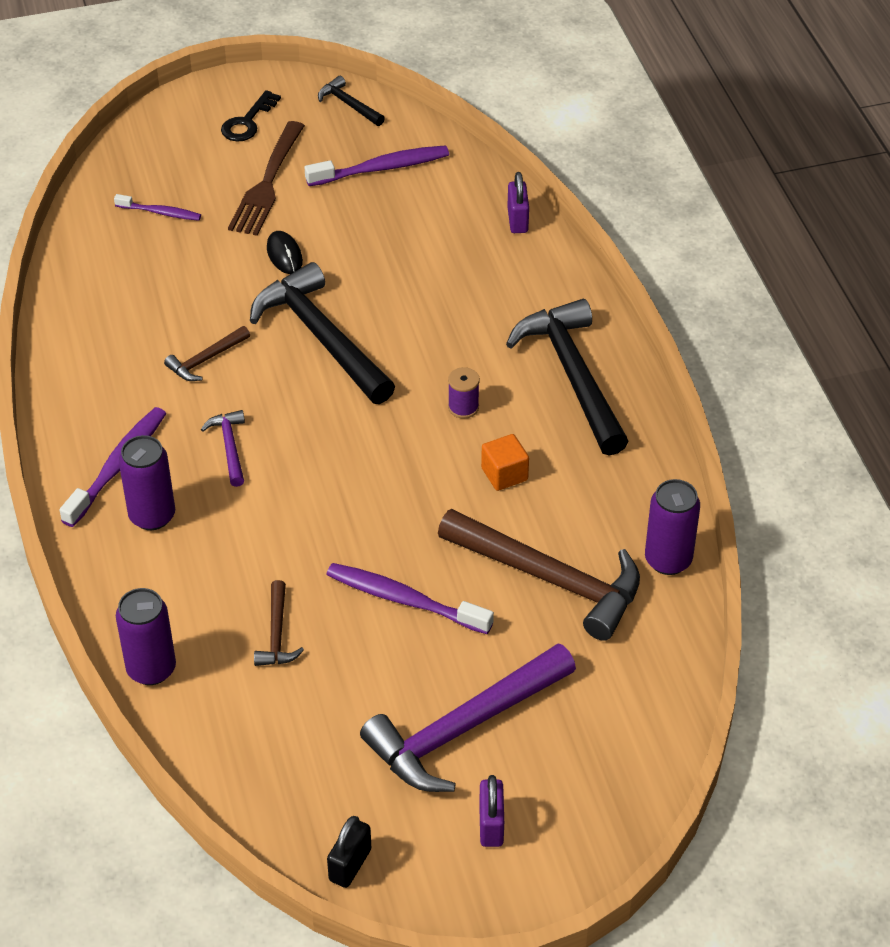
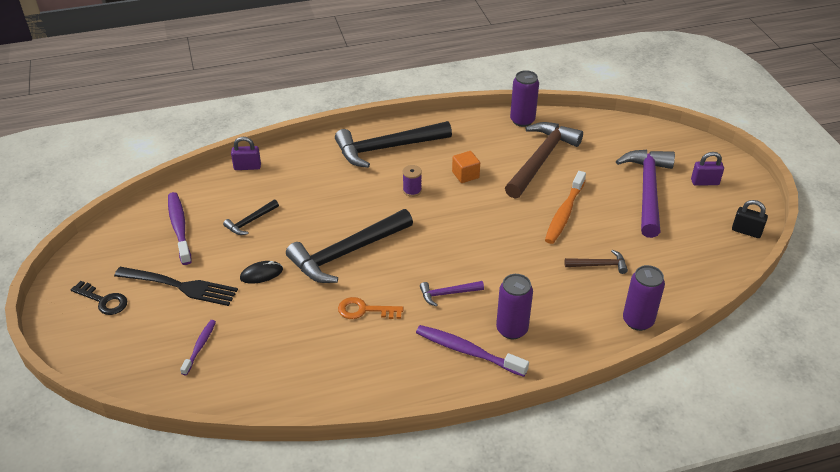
camera: 90 degrees left, 5 degrees down
(206, 359) = (364, 310): brown hammer -> orange key
(267, 182) = (179, 286): brown fork -> black fork
(349, 105) = (102, 245): black hammer -> black hammer (250, 221)
(404, 600) = (564, 213): purple toothbrush -> orange toothbrush
(464, 728) = (647, 191): purple hammer -> purple hammer turned 135 degrees counterclockwise

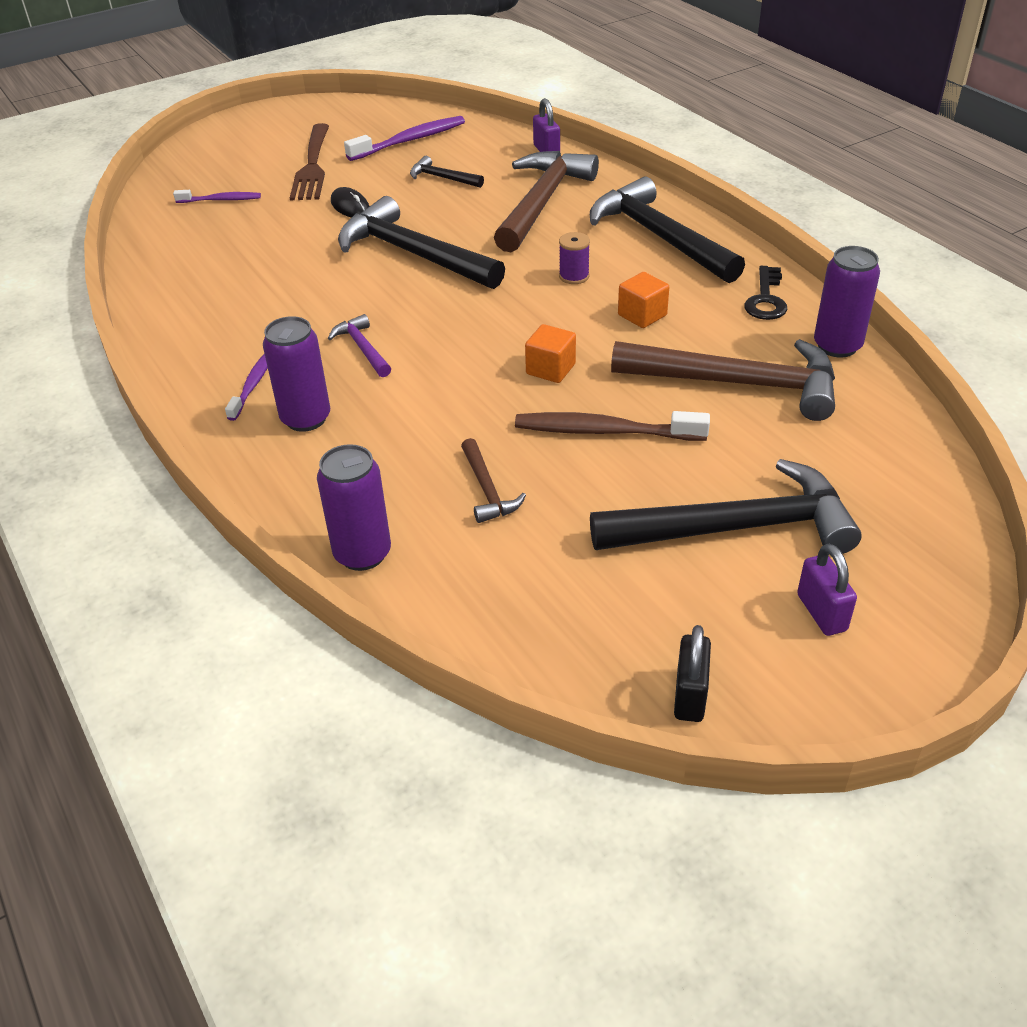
camera: 75 degrees right, 0 degrees up
(104, 300) = (277, 133): black key -> black key (766, 299)
(179, 286) = (312, 165): black fork -> brown fork
(316, 184) = (541, 203): none -> brown hammer
(364, 310) = (309, 289): orange key -> none
(467, 351) = (252, 386): purple toothbrush -> purple toothbrush, size x0.59
(502, 220) = (550, 369): none -> orange cube
(564, 213) = (605, 431): orange toothbrush -> brown toothbrush
(647, 191) = (734, 527): purple hammer -> black hammer

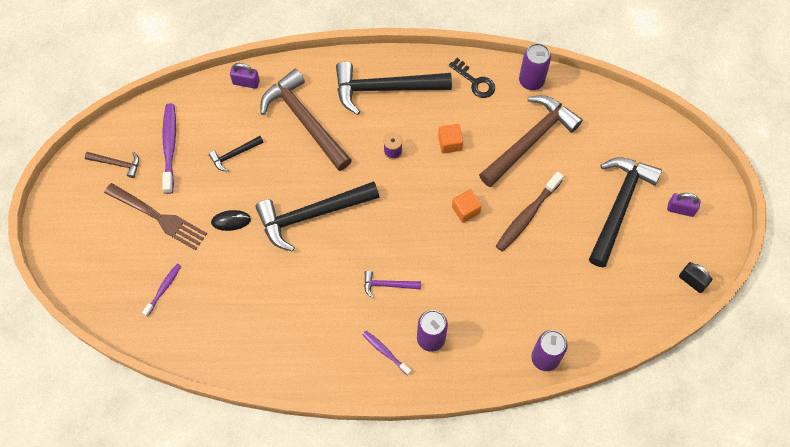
camera: 60 degrees left, 25 degrees up
(487, 489) = (535, 286): brown hammer -> brown hammer (116, 163)

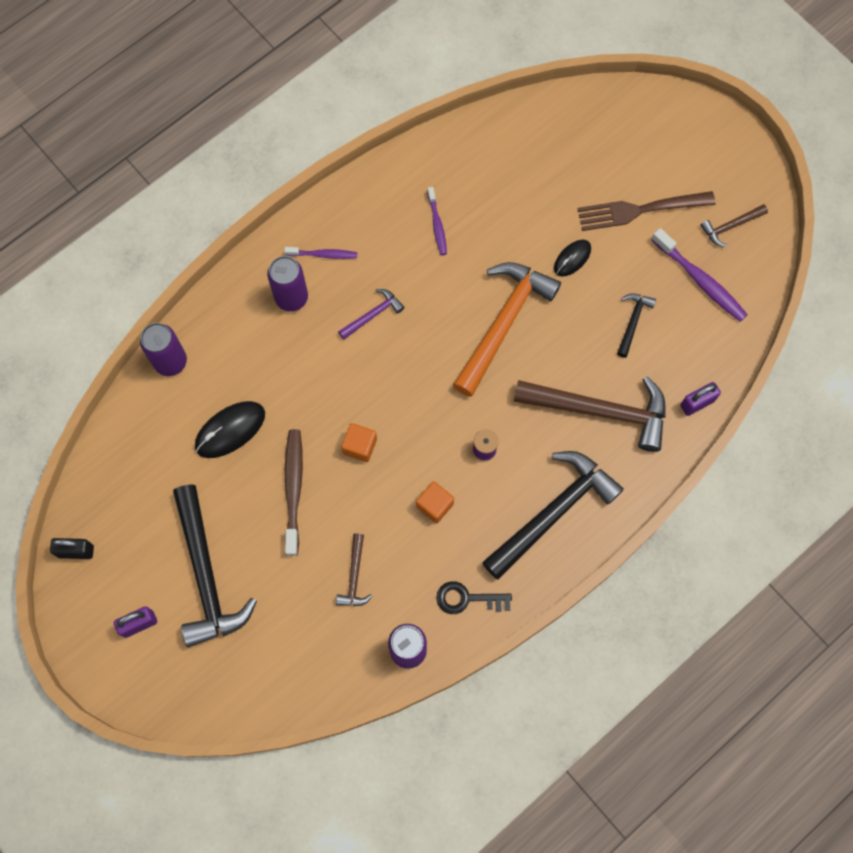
camera: 140 degrees right, 5 degrees up
(163, 289) = (570, 155): purple toothbrush -> purple toothbrush (437, 225)
(312, 215) = (503, 324): black hammer -> orange hammer
(530, 140) = (354, 576): brown hammer -> brown hammer, size x0.46
(539, 282) = (230, 430): none -> black mouse

